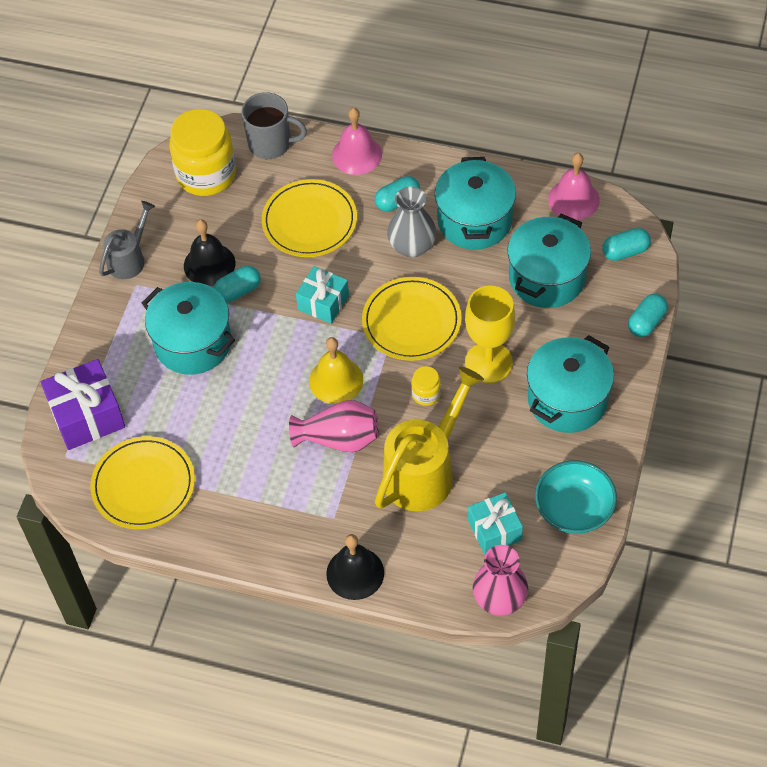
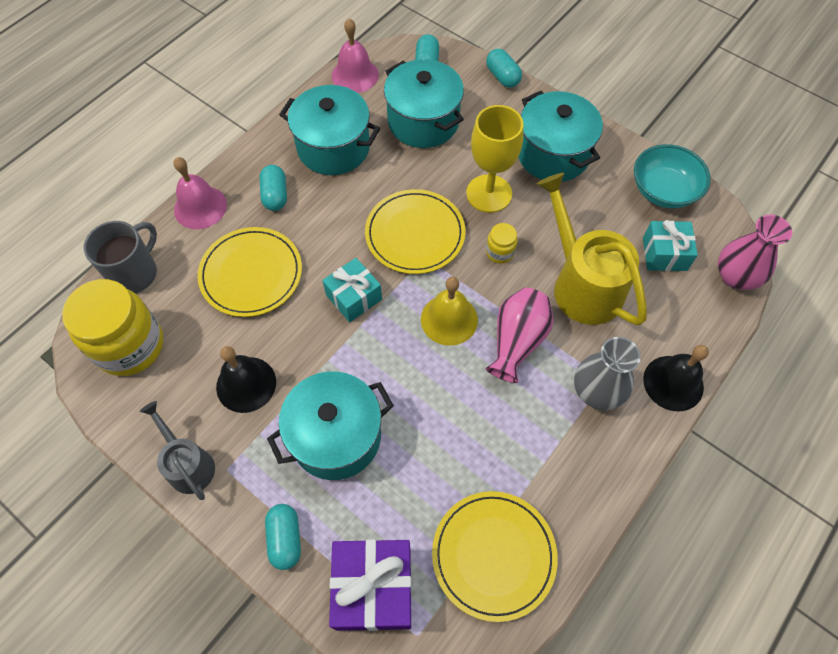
camera: 70 degrees left, 5 degrees up
(238, 291) = (296, 368): turquoise capsule -> turquoise capsule (285, 539)
(412, 246) = (332, 203): grey vase -> grey vase (597, 391)

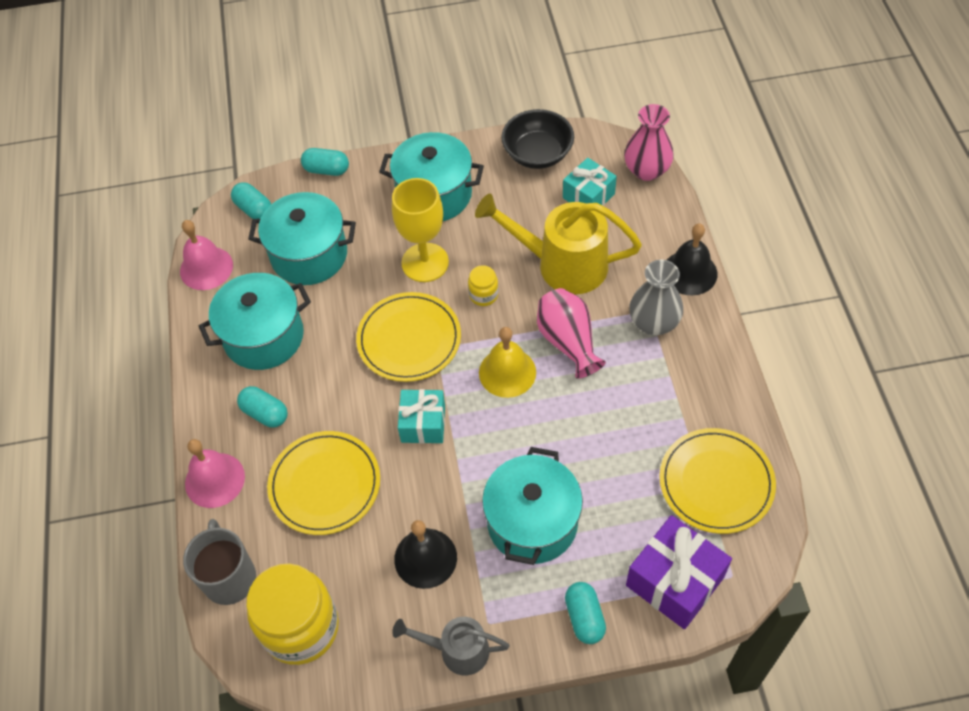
camera: 45 degrees left, 5 degrees down
(285, 539) = (584, 617): turquoise capsule -> turquoise capsule turned 45 degrees clockwise
(663, 190) = (537, 154): turquoise bowl -> black bowl

